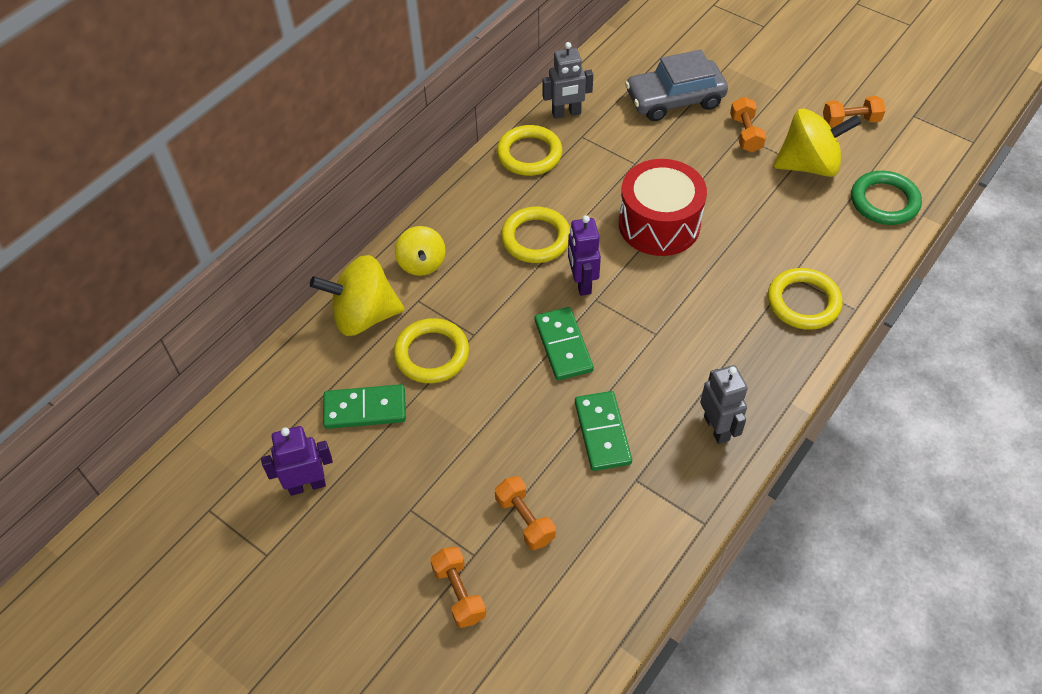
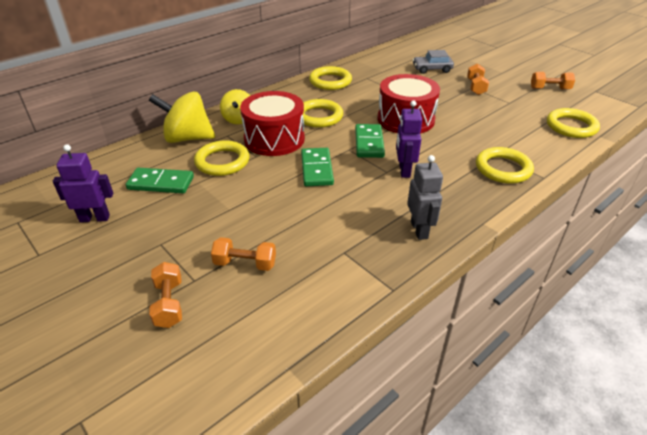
camera: 10 degrees right, 15 degrees down
(487, 296) = (274, 139): none -> red drum
(525, 520) = (245, 264): orange dumbbell -> orange dumbbell turned 60 degrees counterclockwise
(566, 113) = (360, 68): grey robot -> none
(582, 283) = (342, 140): purple robot -> purple robot (404, 170)
(602, 432) = (327, 220): green domino -> green domino (369, 143)
(674, 100) = (432, 69): grey car -> grey car, size x0.63
(809, 165) = (517, 104): yellow spinning top -> none
(884, 201) = (571, 126): green ring -> yellow ring

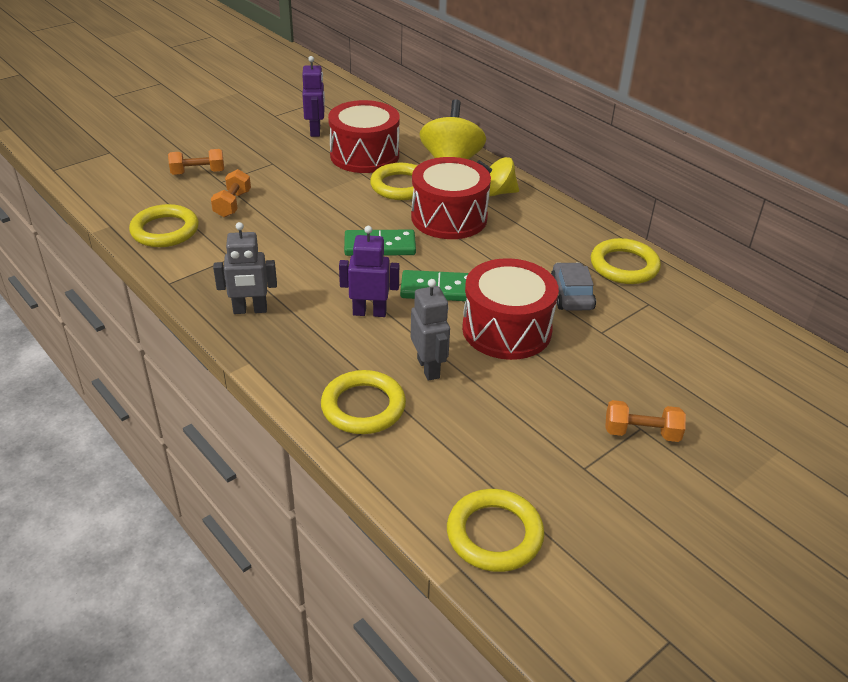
camera: 90 degrees right, 0 degrees up
(161, 183) = (364, 155): green domino -> red drum
(319, 117) = (508, 252): yellow ring -> yellow ring (165, 230)
(432, 69) = (709, 386): grey car -> grey car (571, 295)
(454, 146) = (428, 368): none -> grey robot
(550, 89) = (660, 552): orange dumbbell -> none

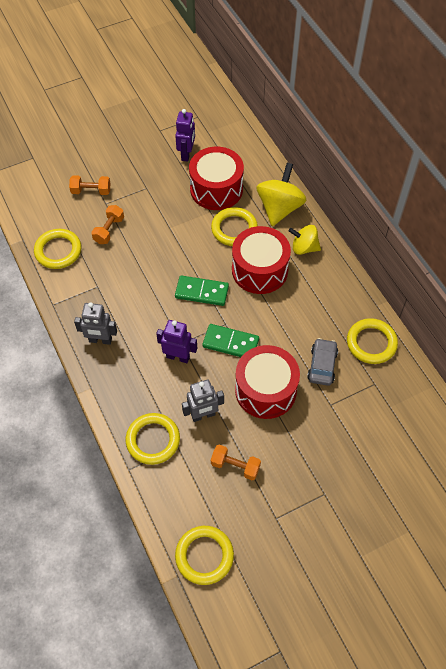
camera: 15 degrees right, 20 degrees up
(428, 368) = (203, 415): grey robot -> grey robot turned 75 degrees clockwise
(641, 433) = (323, 498): orange dumbbell -> orange dumbbell (235, 466)

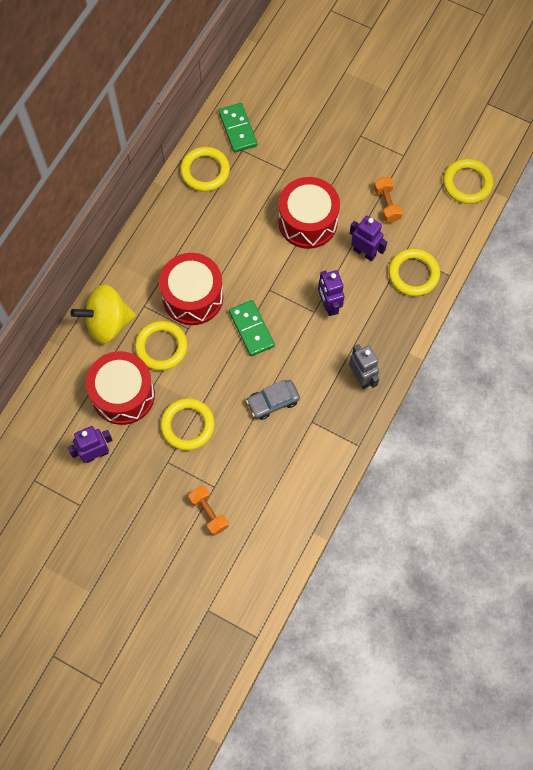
camera: 125 degrees left, 10 degrees up
(58, 251) = (300, 487): yellow ring -> yellow ring (187, 425)
(109, 230) = (243, 458): orange dumbbell -> none
(203, 415) = (364, 252): grey robot -> purple robot
(230, 343) = (284, 274): green domino -> green domino (237, 129)
(304, 248) = (141, 275): yellow spinning top -> none
(322, 365) = (253, 195): grey car -> grey car (273, 402)

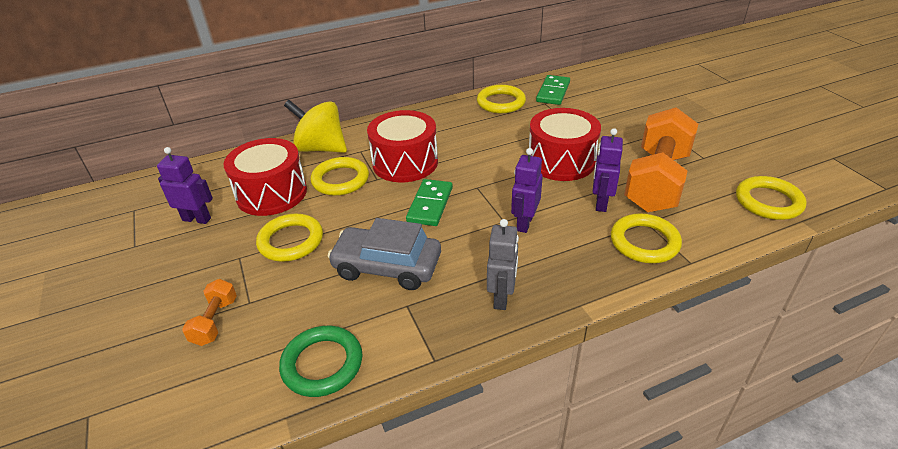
camera: 40 degrees right, 30 degrees down
(273, 402) = (387, 267): grey car -> grey car, size x1.60
(301, 491) = (322, 364): none -> green ring
(364, 252) = (601, 203): purple robot -> purple robot turned 150 degrees counterclockwise
(387, 204) = (656, 181): orange dumbbell -> orange dumbbell, size x2.28

